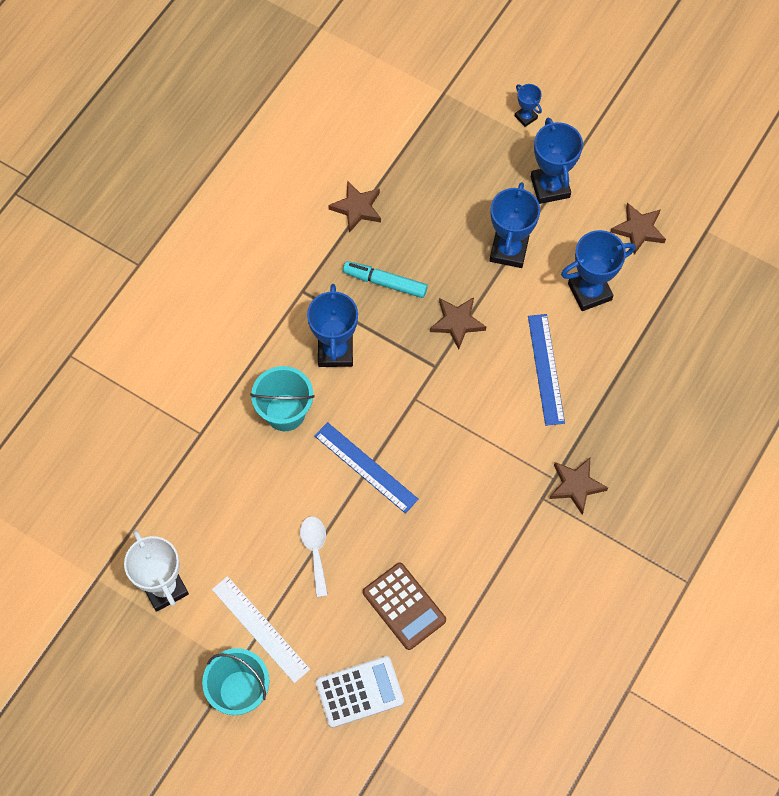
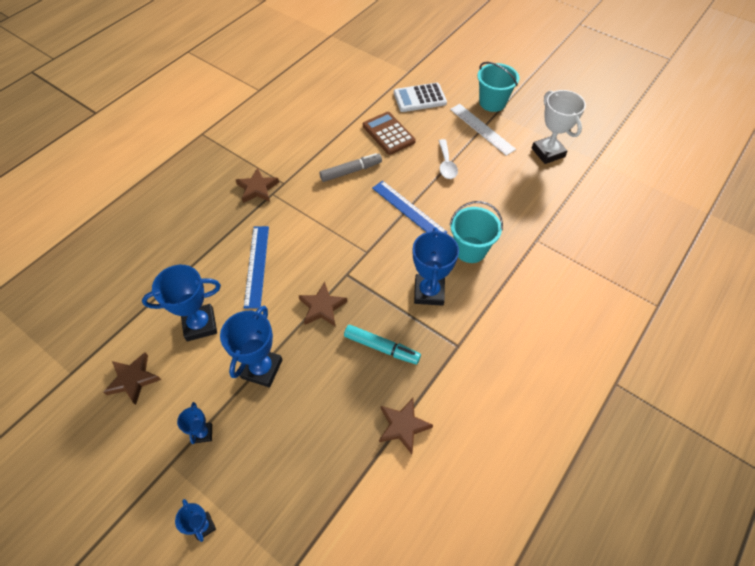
camera: 175 degrees left, 10 degrees down
(451, 527) = (351, 171): none -> grey marker
(550, 187) = (203, 433): blue trophy -> blue trophy, size x0.52

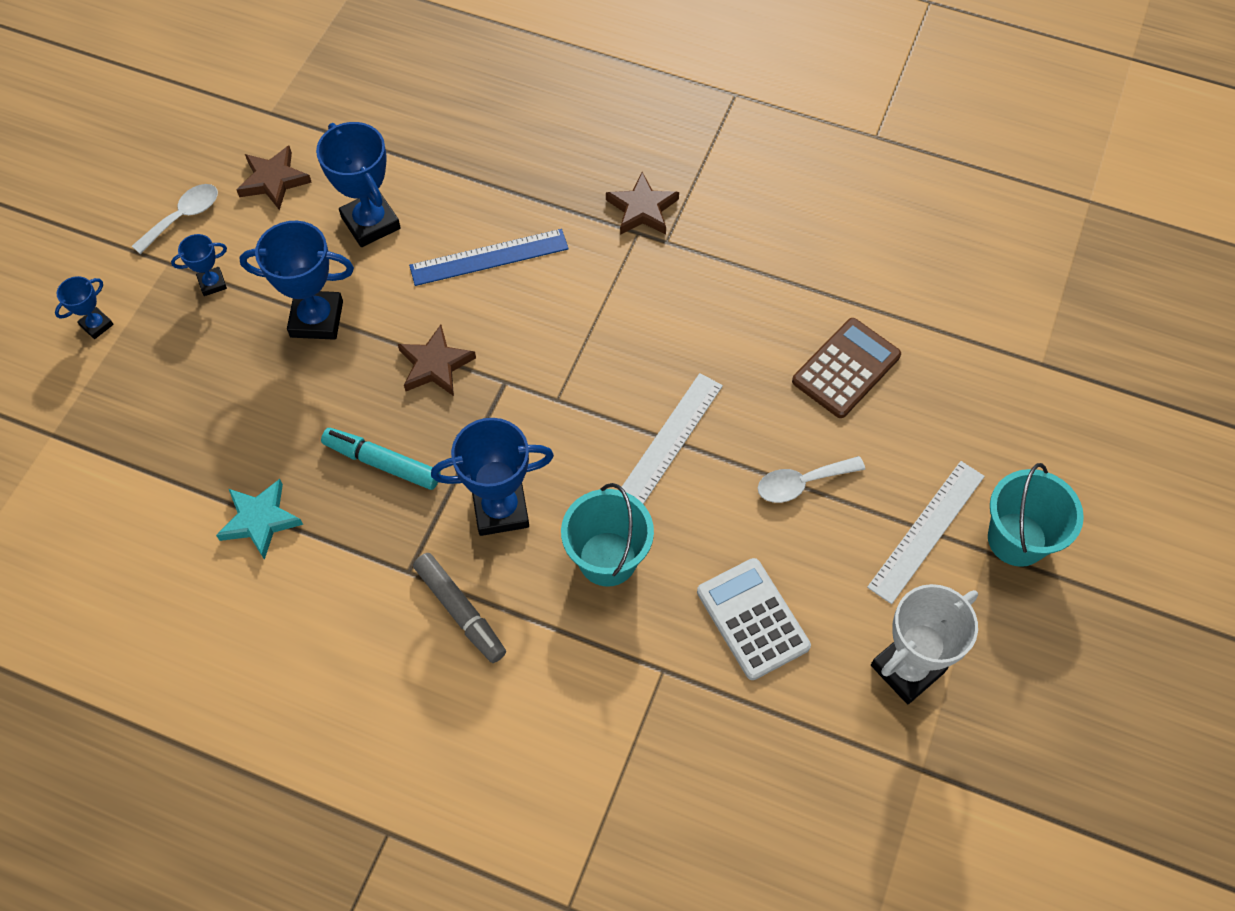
camera: 75 degrees right, 5 degrees up
(133, 447) = (184, 217): none -> white spoon
(351, 171) = (728, 332): grey marker -> grey marker (460, 611)
(381, 347) = (382, 463): turquoise marker -> turquoise marker turned 105 degrees clockwise
(403, 426) = (260, 520): brown star -> turquoise star
(408, 209) = (669, 442): blue ruler -> white ruler
(419, 98) = (970, 400): white calculator -> white calculator (752, 619)

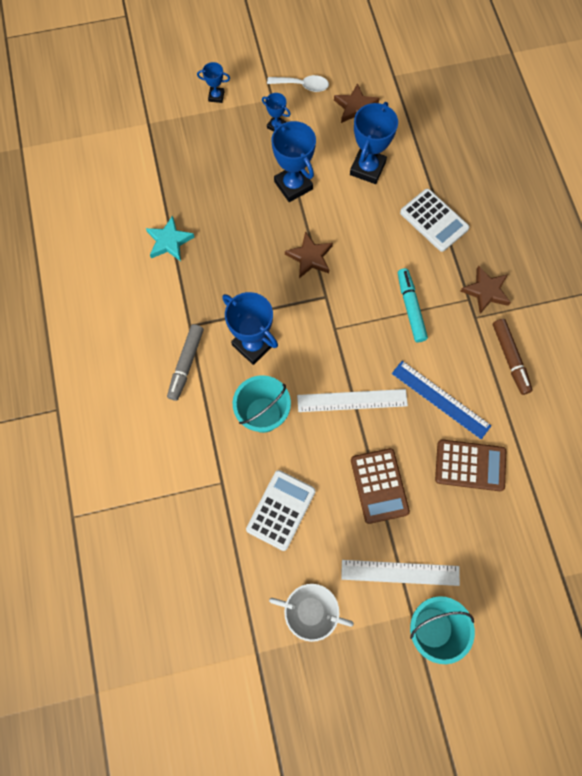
camera: 55 degrees right, 10 degrees up
(382, 463) = (238, 272): turquoise marker -> turquoise marker (410, 308)
(489, 257) = (393, 237): blue ruler -> blue ruler (440, 399)
(505, 200) = (434, 220): none -> white calculator
(745, 241) = (510, 358): none -> brown marker
(801, 483) = (379, 485): white spoon -> brown calculator

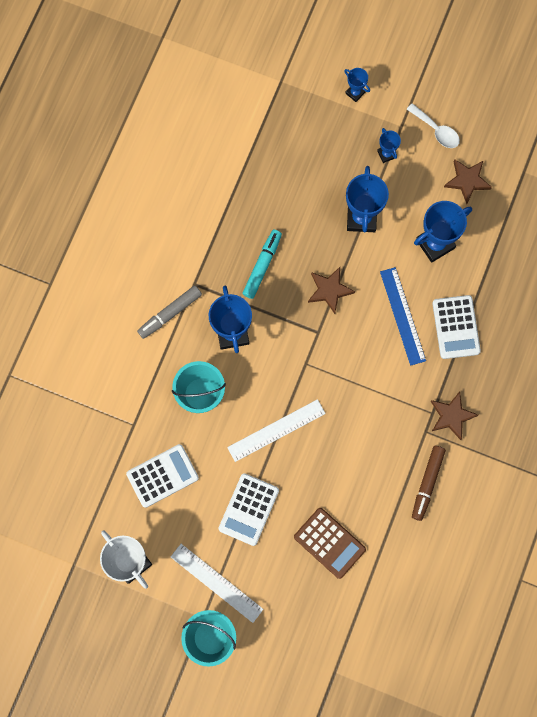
camera: 35 degrees right, 5 degrees up
(169, 241) = (226, 201): turquoise star -> none
(352, 401) = (276, 430): white ruler -> white ruler turned 60 degrees counterclockwise
(379, 485) = (248, 509): brown calculator -> white calculator
(410, 308) = (379, 388): turquoise marker -> turquoise marker (262, 266)
(440, 399) = (346, 477): blue ruler -> blue ruler (403, 316)

